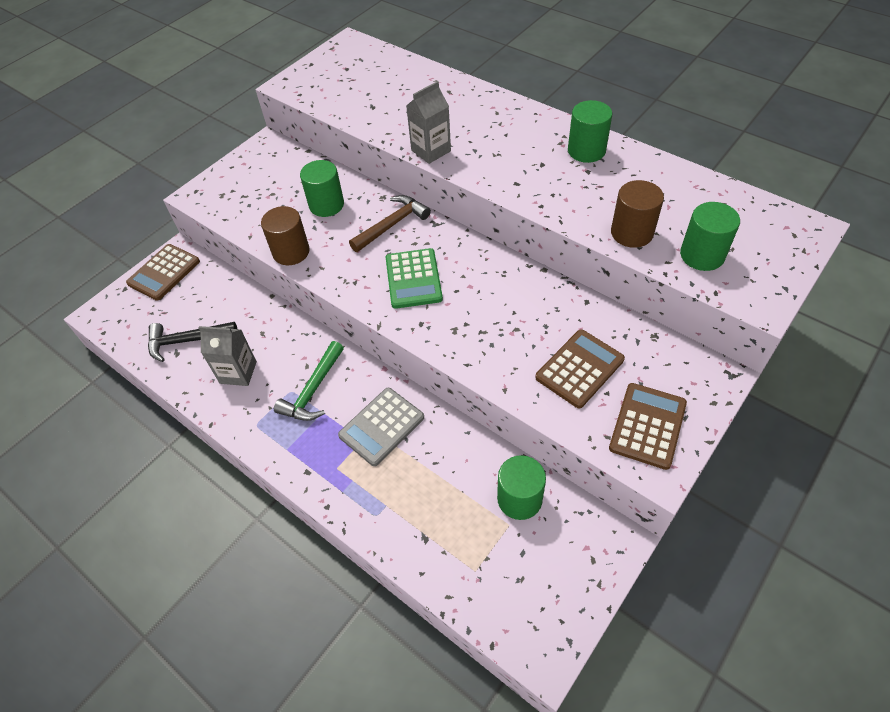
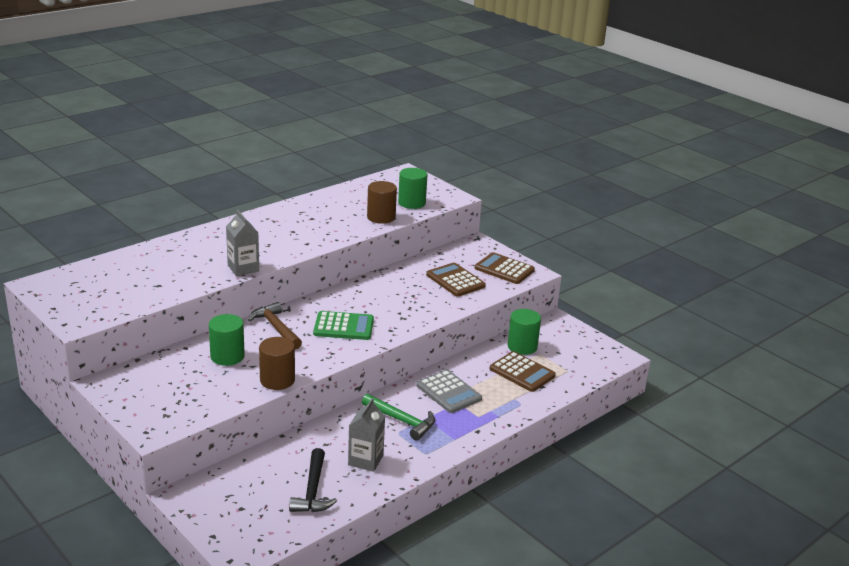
camera: 85 degrees left, 25 degrees down
(164, 272) = (206, 505): brown calculator -> brown calculator (522, 372)
(586, 151) = (290, 214): green cylinder -> none

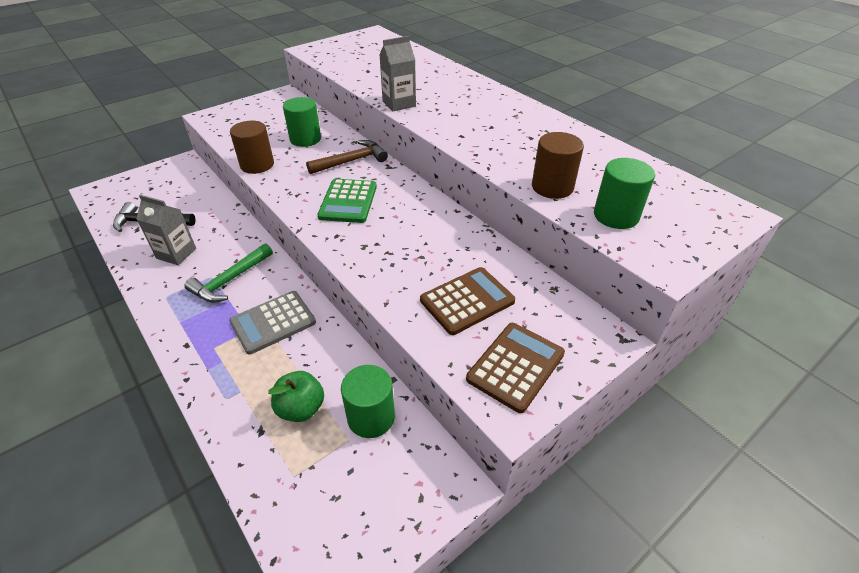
camera: 95 degrees right, 15 degrees up
(522, 372) = (301, 408): brown calculator -> green apple

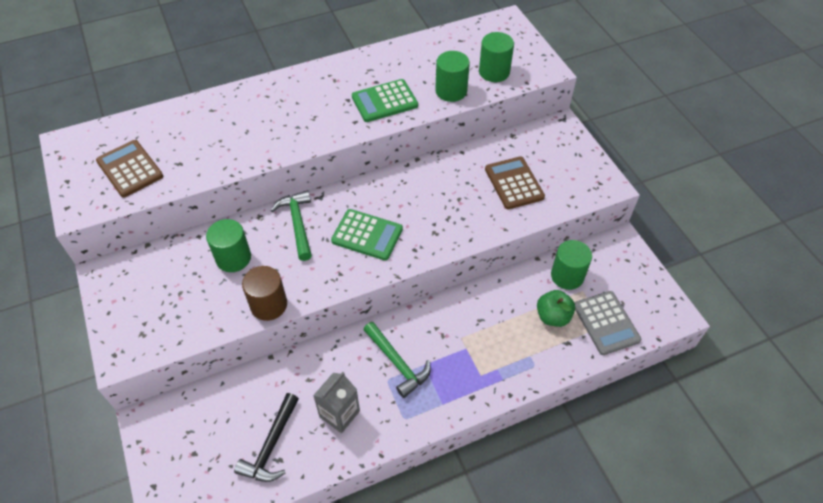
camera: 75 degrees left, 10 degrees up
(273, 322) = (462, 330): grey calculator -> grey calculator (606, 323)
(351, 161) = (297, 224): brown hammer -> green hammer
(399, 104) = (273, 151): grey carton -> none
(503, 147) = (384, 101): none -> green calculator
(515, 366) = (576, 174): brown calculator -> brown calculator (130, 169)
(552, 187) = (451, 91): brown cylinder -> green cylinder

